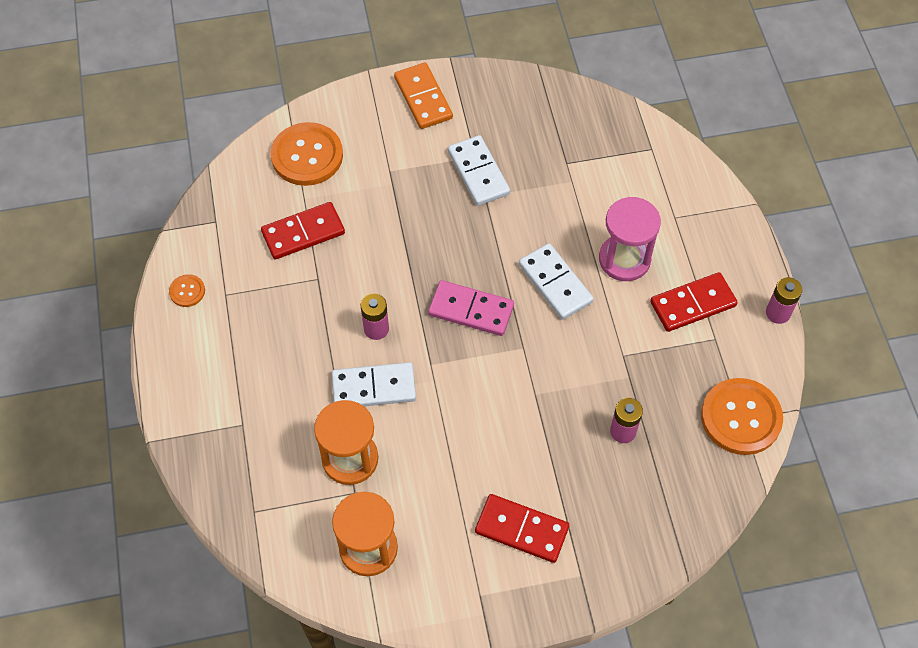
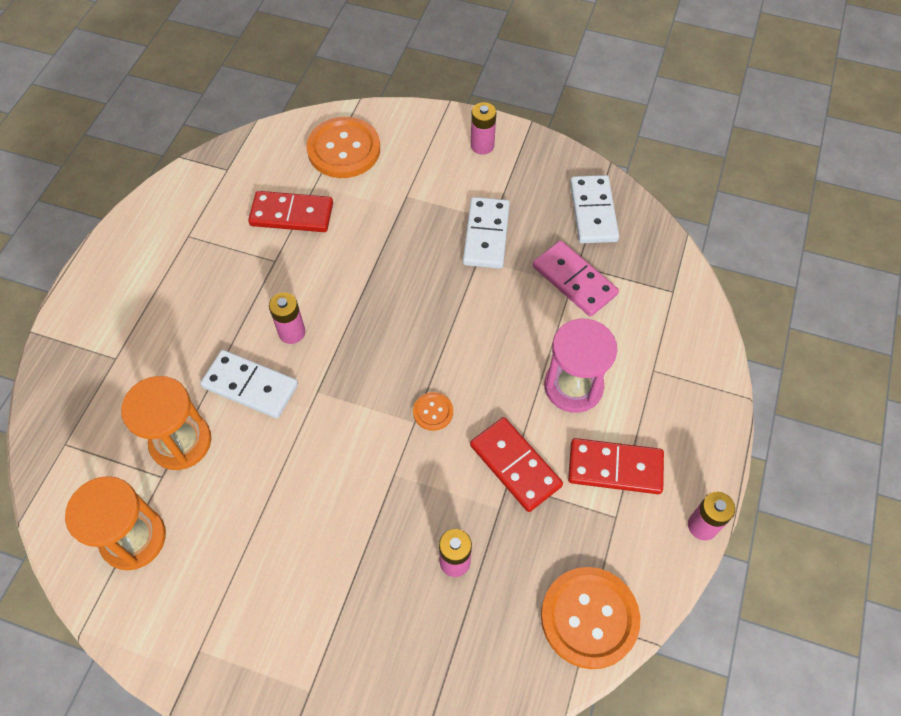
camera: 30 degrees right, 0 degrees up
(187, 291) = (159, 217): orange button -> orange button (433, 412)
(423, 98) = (482, 145): orange domino -> pink battery
(471, 310) = (390, 359): pink domino -> pink domino (574, 280)
(522, 529) = (285, 606): red domino -> red domino (515, 465)
(555, 283) = (488, 375): white domino -> white domino (593, 211)

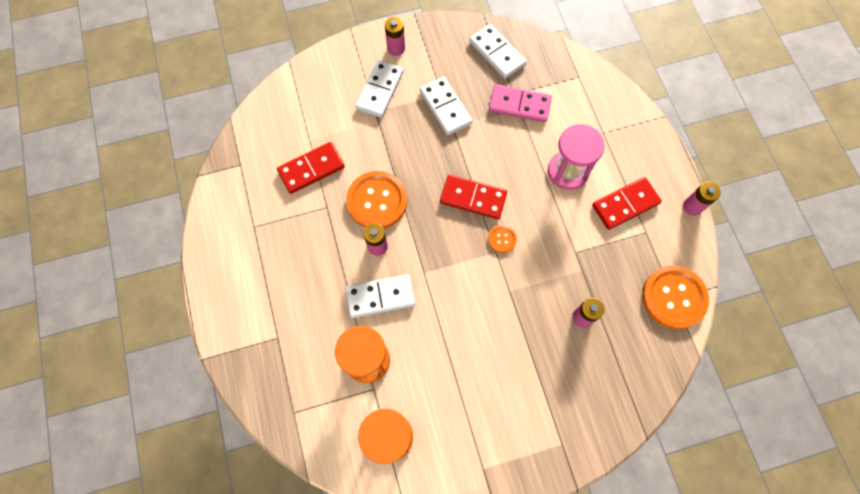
camera: 35 degrees left, 10 degrees up
(344, 149) = (308, 103): orange button -> orange button (377, 201)
(429, 178) = (379, 90): none -> white domino
(515, 465) = (572, 239): red domino -> red domino (473, 198)

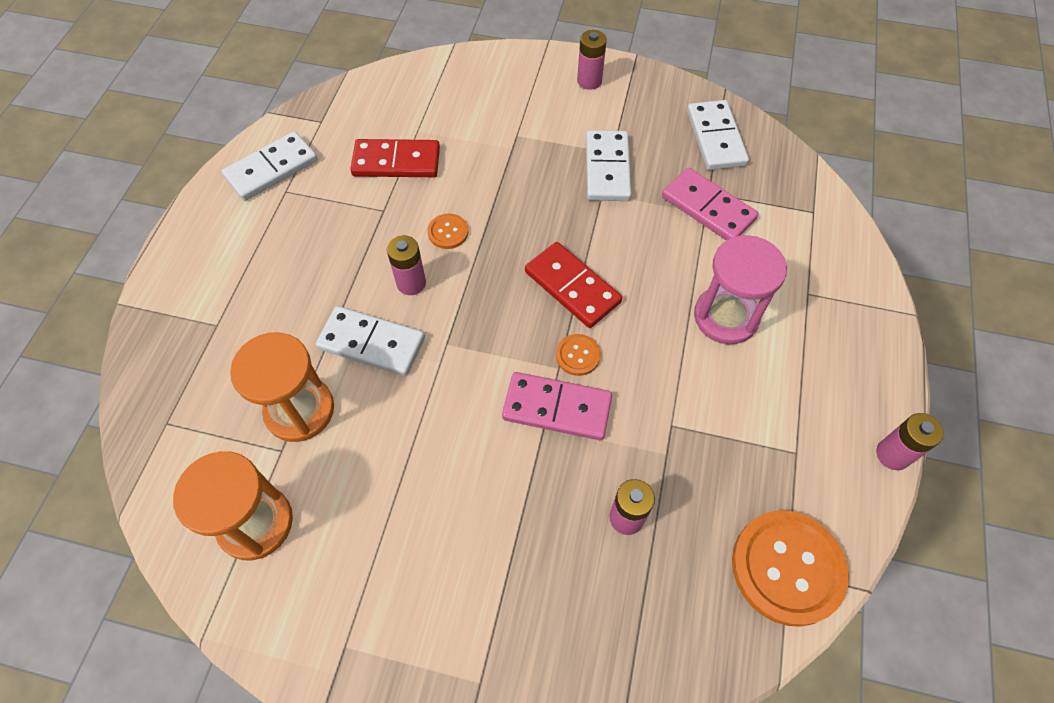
camera: 30 degrees right, 10 degrees down
(377, 201) = (448, 232): orange button -> orange button, size x0.47
(379, 90) = (538, 116): white domino -> white domino (271, 169)
(510, 277) = (557, 408): none -> pink domino
(625, 204) = (786, 400): red domino -> none

